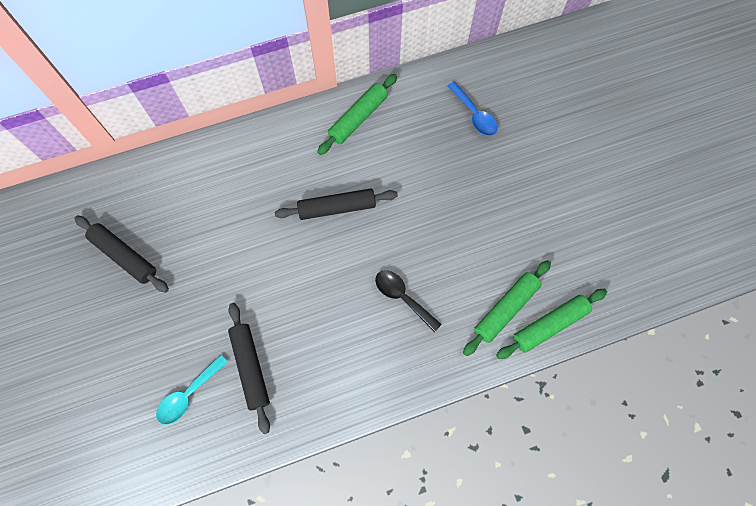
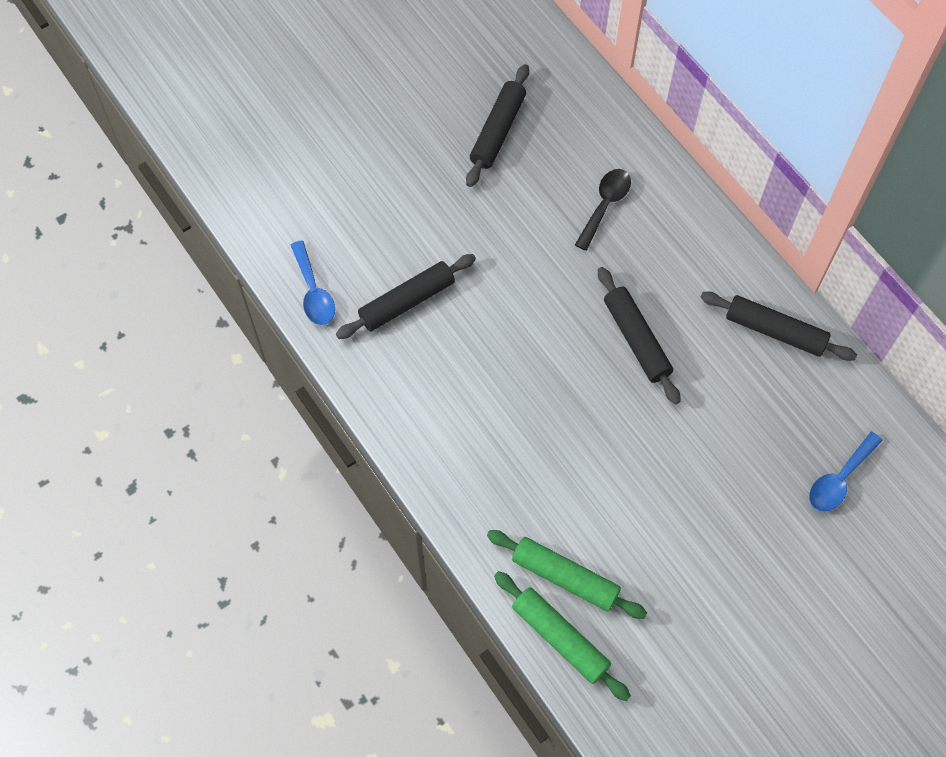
camera: 75 degrees right, 5 degrees down
(188, 394) = (360, 248): turquoise spoon -> none
(215, 444) = (313, 292): none -> blue spoon
(358, 118) = (775, 331): green rolling pin -> black rolling pin
(402, 297) = (542, 447): black spoon -> black spoon (605, 205)

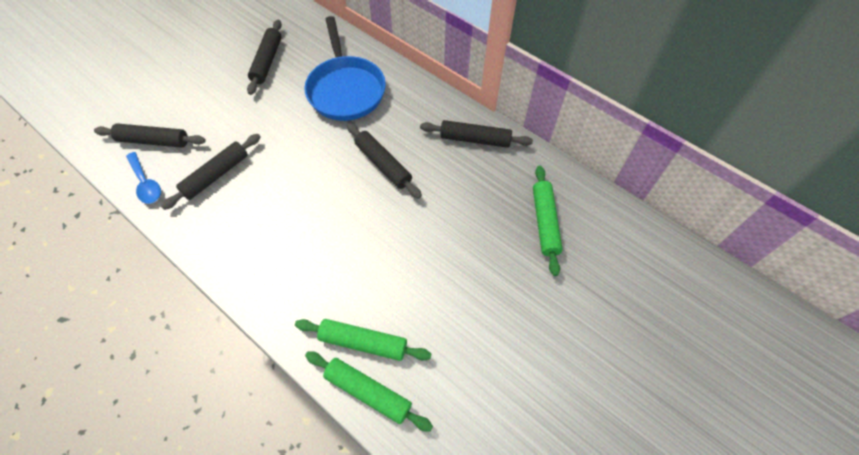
camera: 15 degrees left, 5 degrees down
(327, 228) = (153, 141): none -> black rolling pin
(605, 205) = (345, 89): black spoon -> blue pan
(839, 479) = (544, 222): blue spoon -> green rolling pin

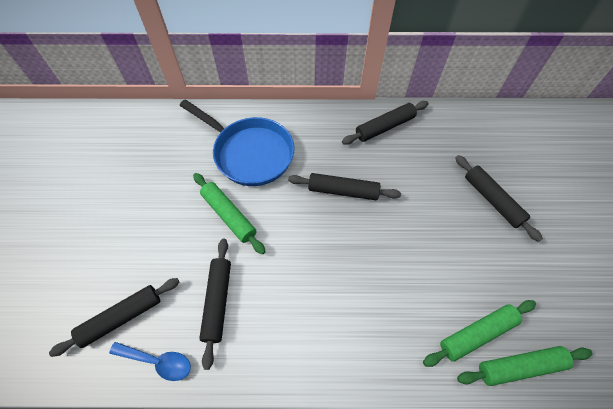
camera: 40 degrees left, 0 degrees up
(267, 61) = (155, 174): black rolling pin -> black rolling pin (492, 200)
(544, 222) = (488, 153): green rolling pin -> green rolling pin (229, 215)

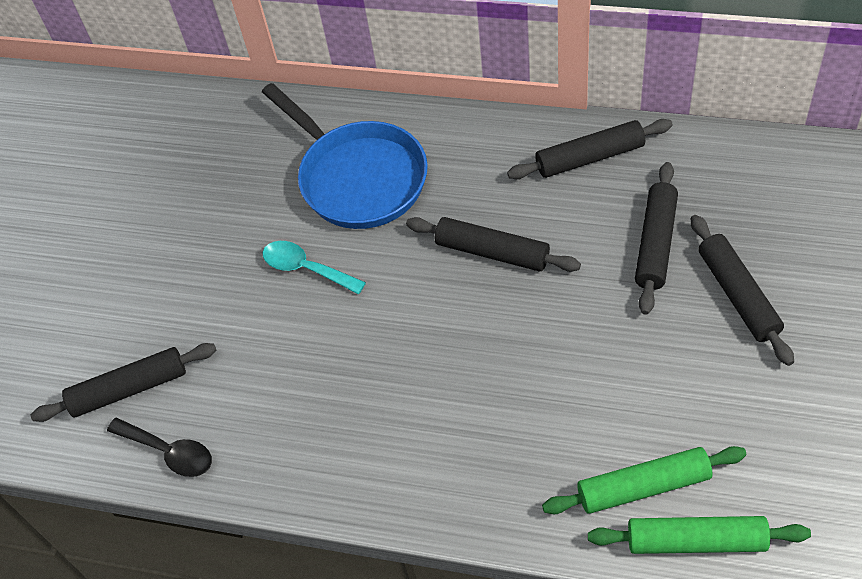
camera: 20 degrees right, 5 degrees down
(158, 361) = (169, 452): blue spoon -> black spoon
(218, 302) = (266, 387): black rolling pin -> black rolling pin (656, 243)
(229, 215) = (306, 268): green rolling pin -> turquoise spoon

